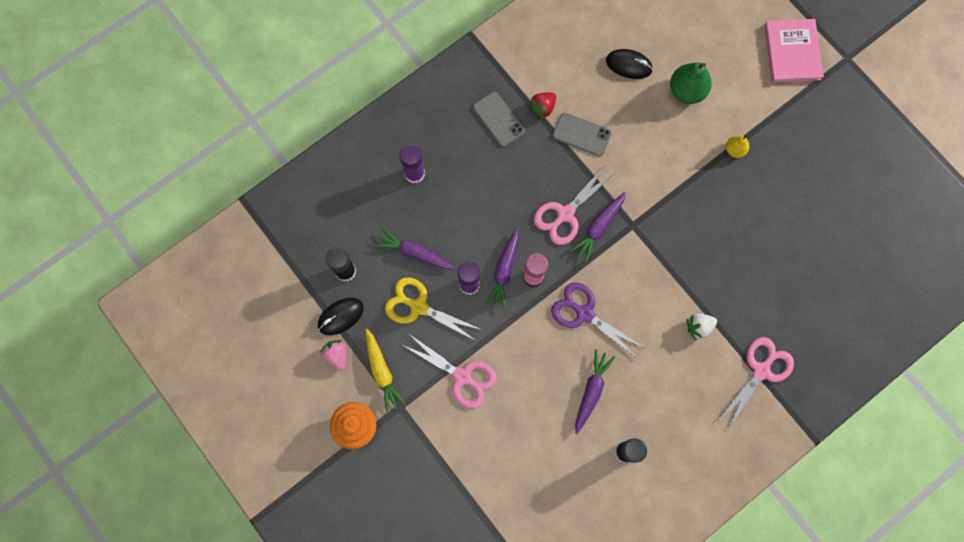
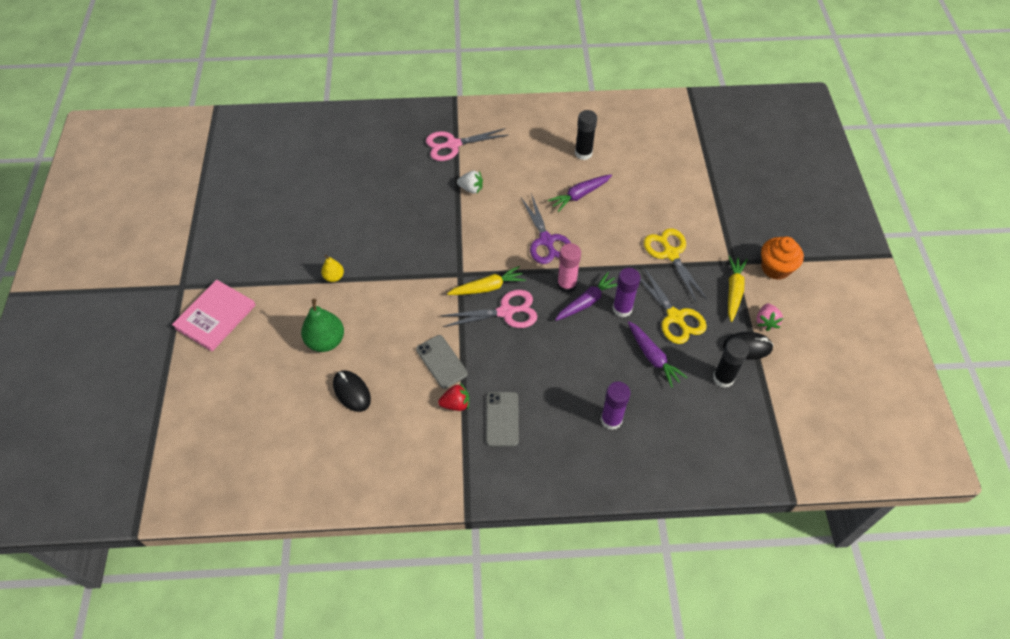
camera: 145 degrees left, 20 degrees down
(462, 377) = (670, 254): pink scissors -> yellow scissors
(598, 228) = (487, 287): purple carrot -> yellow carrot

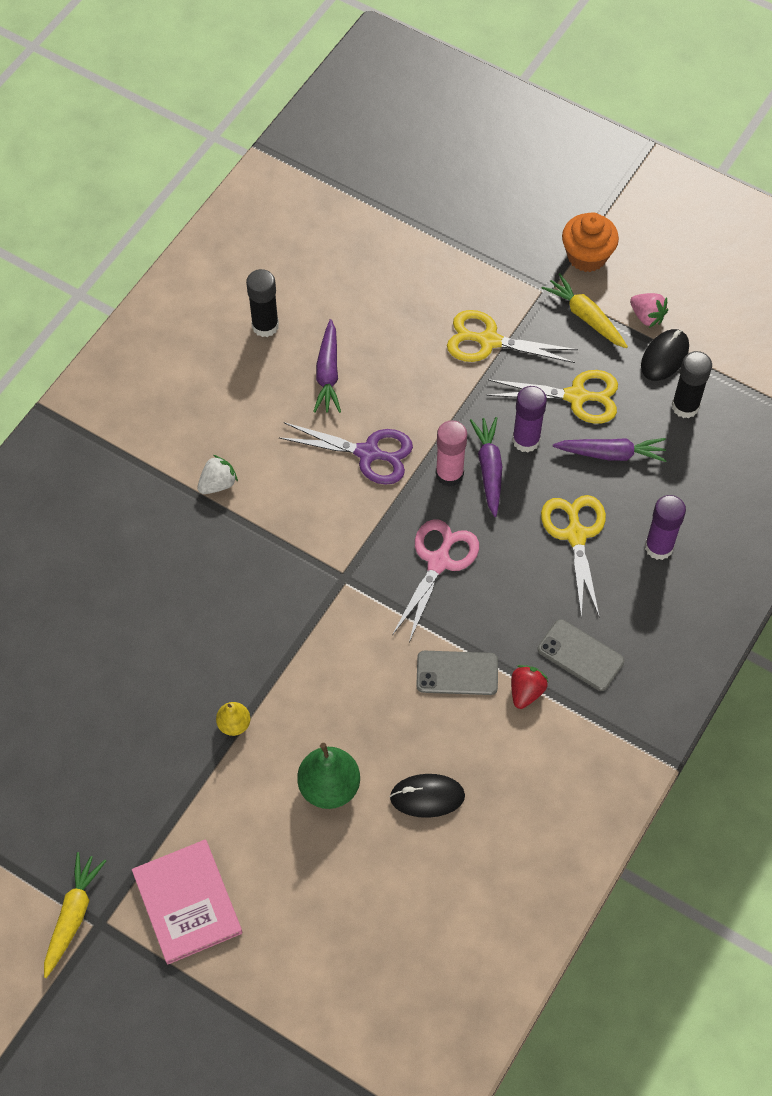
camera: 55 degrees left, 5 degrees up
(453, 145) = (124, 459): pink scissors -> none
(487, 287) = (388, 559): yellow carrot -> yellow carrot (73, 916)
(581, 370) = (576, 535): none -> yellow scissors

